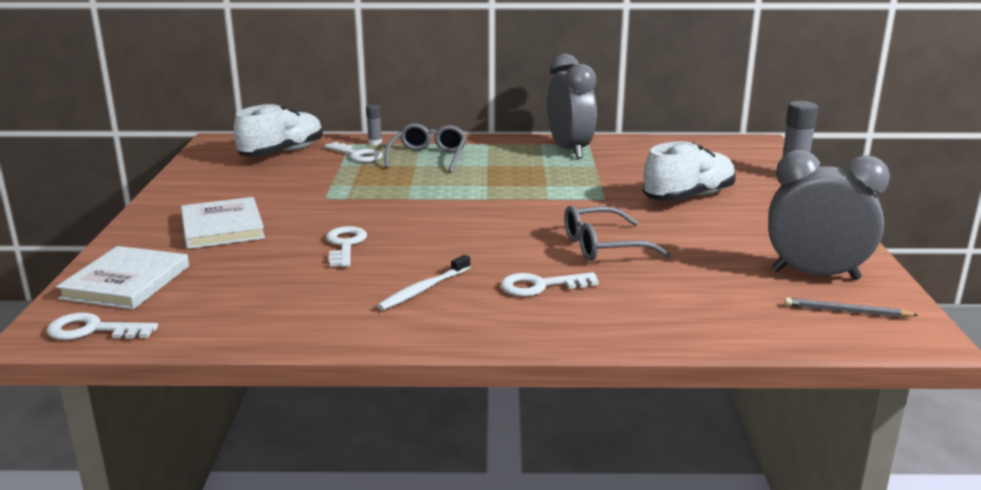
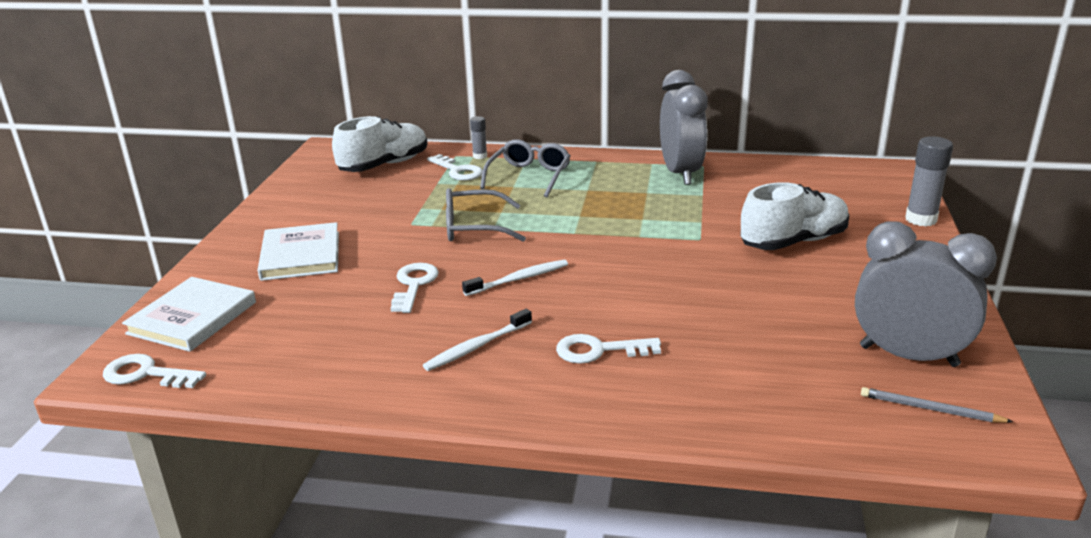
camera: 10 degrees right, 5 degrees up
(445, 236) = (518, 279): none -> white toothbrush
(603, 246) = (681, 303): grey glasses -> grey glasses (474, 227)

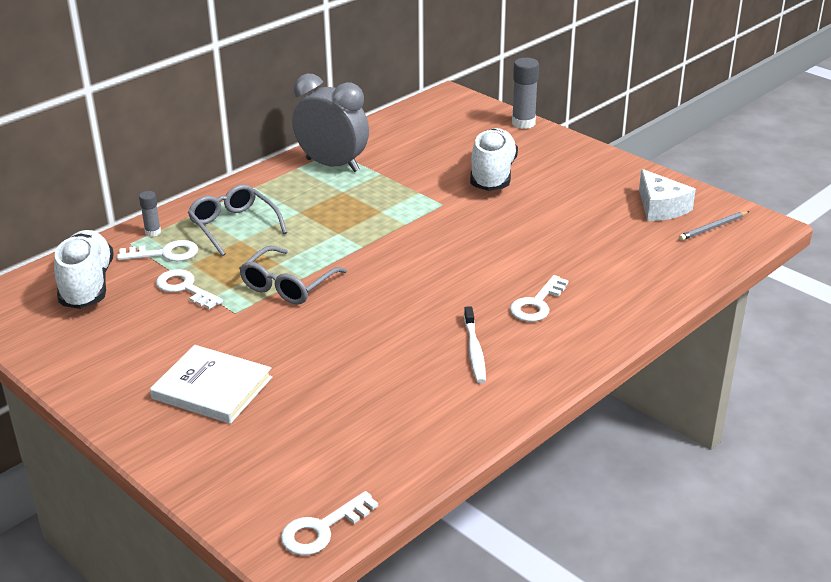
camera: 55 degrees left, 5 degrees up
(192, 318) = (251, 480): white book -> none
(414, 285) = (346, 347): white key -> white key (185, 288)
(518, 279) = (401, 297): white toothbrush -> none
(908, 356) = (660, 207): grey clock -> white cheese

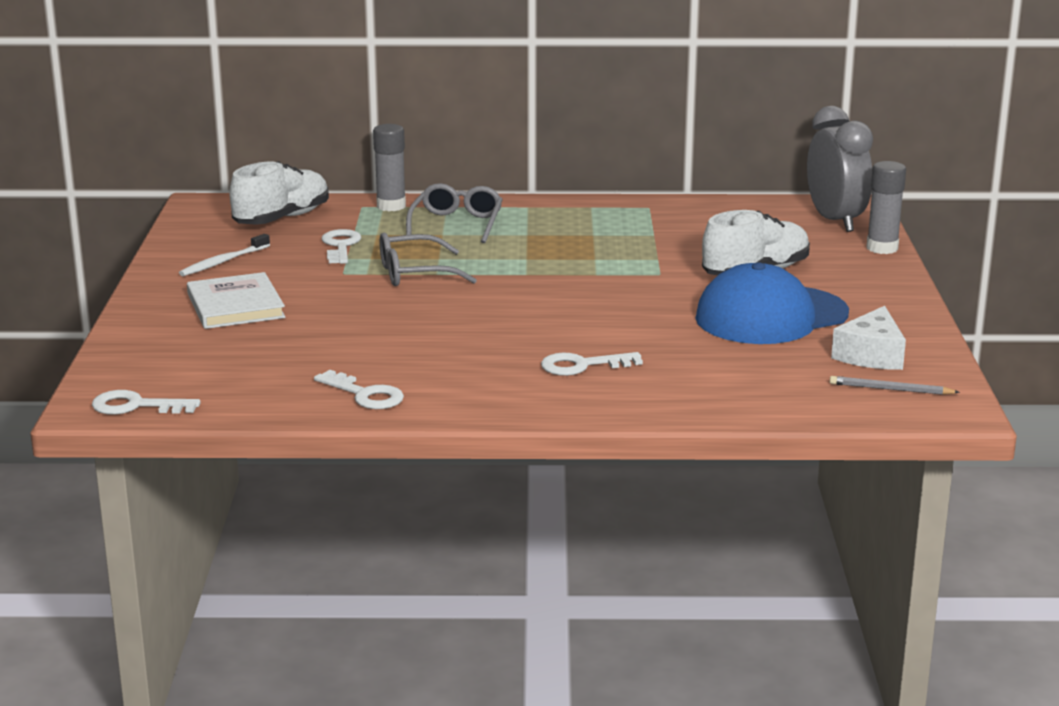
camera: 45 degrees right, 10 degrees down
(153, 232) = (391, 206): grey glue stick -> grey glue stick, size x1.75
(165, 253) = (372, 221): white key -> white key (365, 395)
(332, 165) = (625, 215): grey clock -> grey clock (835, 221)
(474, 350) = (462, 369): white toothbrush -> white toothbrush (223, 262)
(562, 205) = (771, 316): none -> blue cap

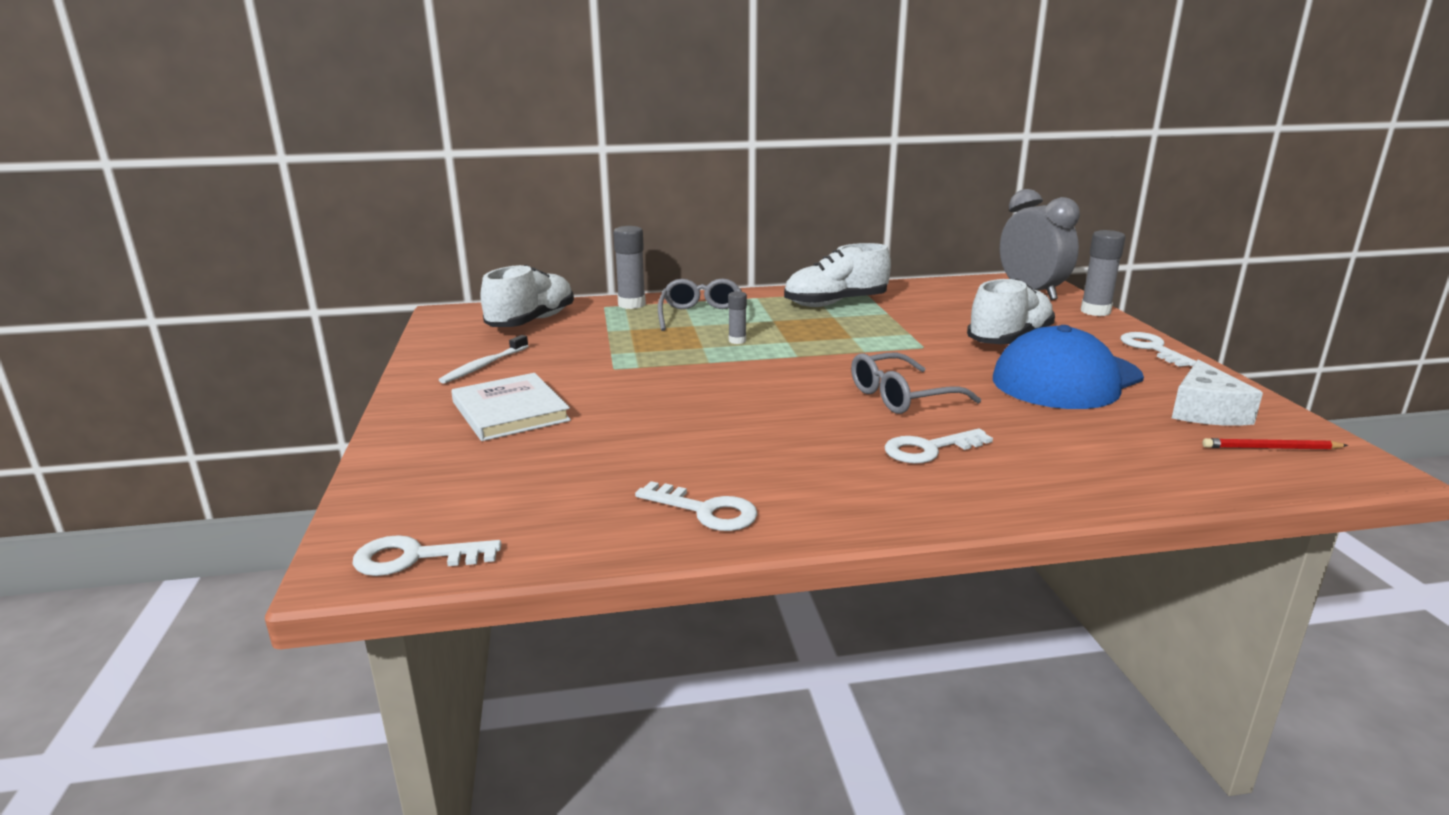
camera: 10 degrees left, 0 degrees up
(340, 246) = (599, 342): white key -> white key (1152, 348)
(415, 273) = (687, 363): grey glasses -> grey glasses (902, 397)
(477, 254) = (737, 341): none -> grey glue stick
(607, 219) = (835, 303): none -> white shoe
(890, 389) = (1271, 448): grey pencil -> red pencil

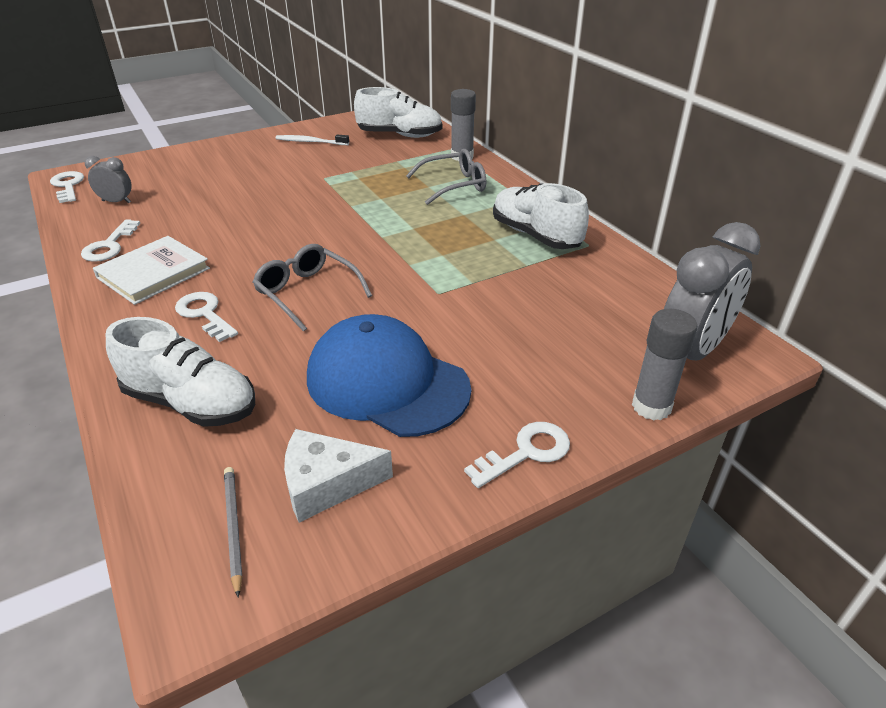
camera: 70 degrees right, 15 degrees up
(510, 411) = (241, 165): white book -> white book (153, 273)
(543, 507) = (116, 202): none -> grey clock
(737, 341) = (403, 208): grey glue stick -> none
(1009, 339) = (493, 342): white shoe -> white shoe (191, 402)
(1271, 448) = (233, 528): red pencil -> grey pencil

